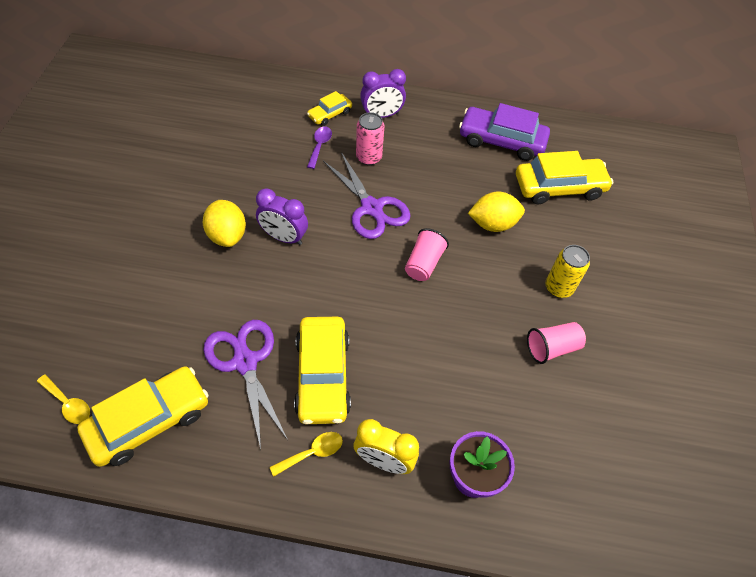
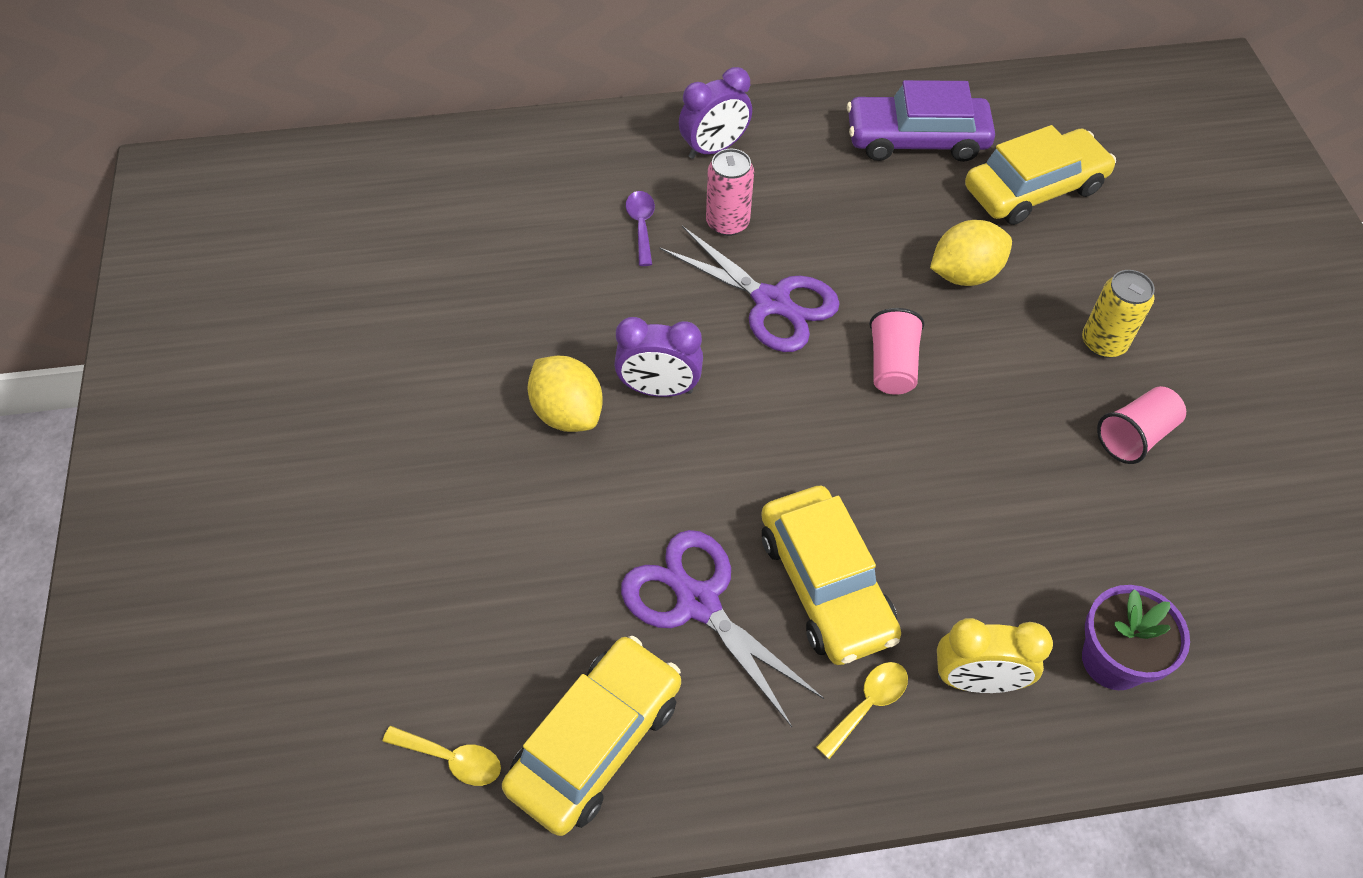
camera: 15 degrees left, 0 degrees up
(330, 114) = (631, 169): yellow car -> none

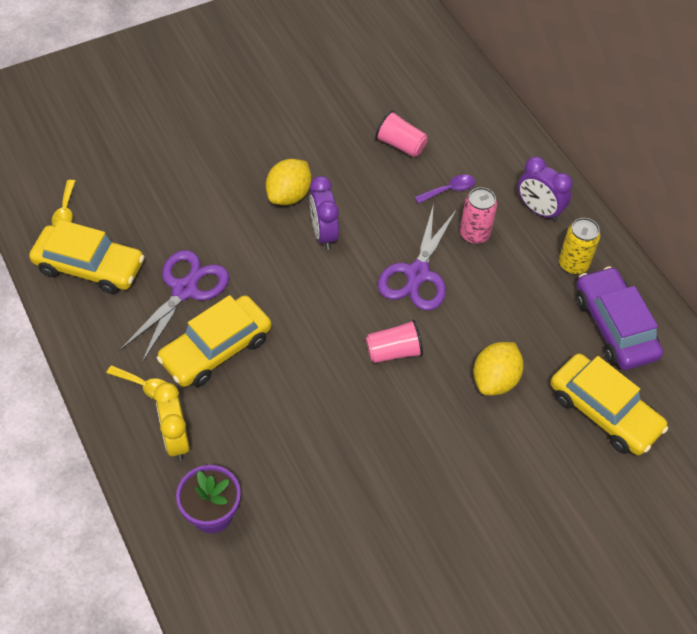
camera: 70 degrees right, 0 degrees up
(964, 274) = (495, 380): yellow lemon -> yellow lemon turned 75 degrees clockwise
(1103, 342) = (471, 478): yellow can -> yellow can (573, 264)
(1135, 436) = (394, 508): pink cup -> pink cup (400, 145)

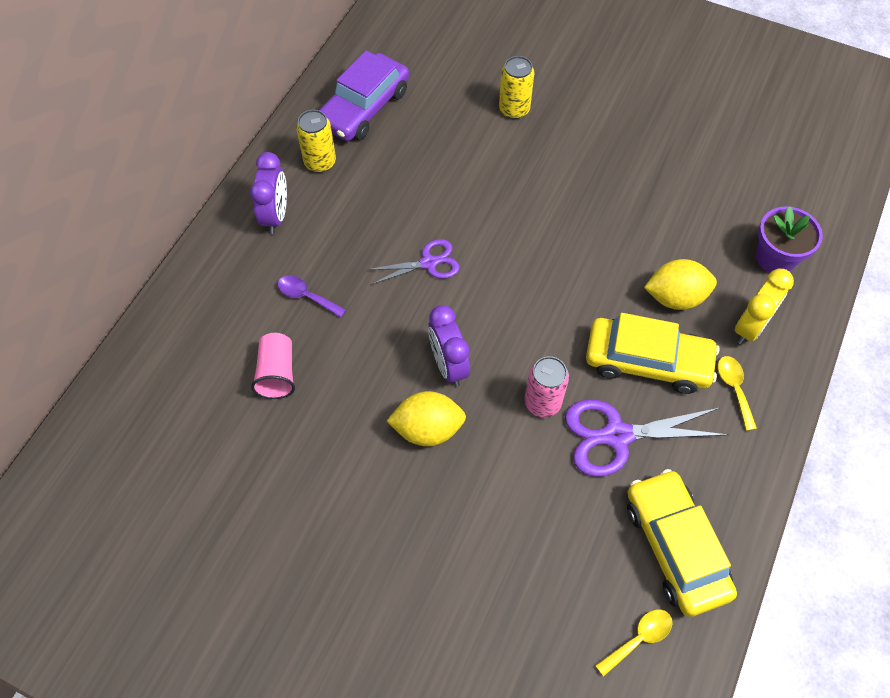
camera: 125 degrees left, 5 degrees up
(323, 233) = (448, 365): purple clock -> purple clock turned 120 degrees clockwise
(394, 351) = (523, 232): pink cup -> none
(418, 274) = (428, 263): purple scissors -> purple scissors, size x0.63
(474, 234) = (345, 247): pink can -> pink can (542, 402)
(495, 380) = (485, 154): yellow lemon -> yellow lemon (675, 297)
(530, 436) = (514, 109): none -> yellow can
(604, 411) = (451, 79): yellow car -> none

